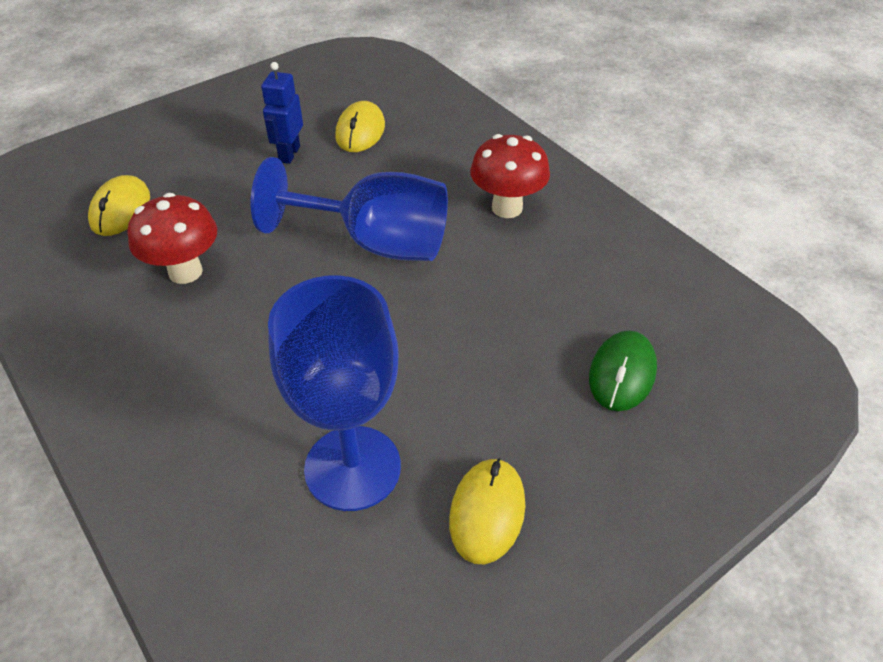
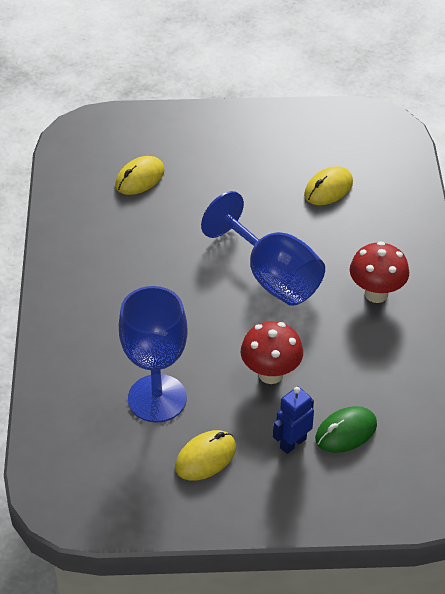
camera: 35 degrees right, 0 degrees up
(185, 272) = (149, 239): red mushroom -> red mushroom (270, 374)
(289, 154) = (268, 185): blue robot -> blue robot (292, 443)

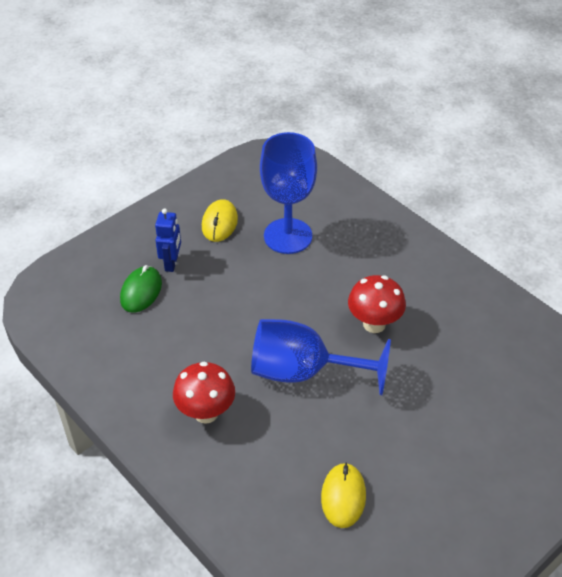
camera: 140 degrees right, 0 degrees up
(140, 178) = (507, 388): yellow mouse -> none
(270, 374) = (229, 297): red mushroom -> red mushroom (374, 324)

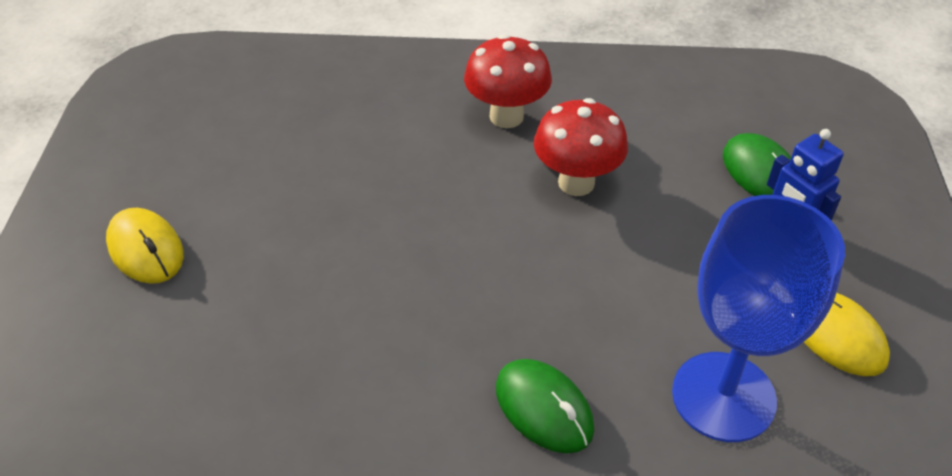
camera: 135 degrees right, 0 degrees up
(303, 372) = (457, 224): blue goblet -> none
(343, 496) = (278, 143): yellow mouse -> yellow mouse (145, 249)
(356, 277) = (543, 409): none -> green mouse
(374, 324) = (438, 352): red mushroom -> red mushroom (576, 183)

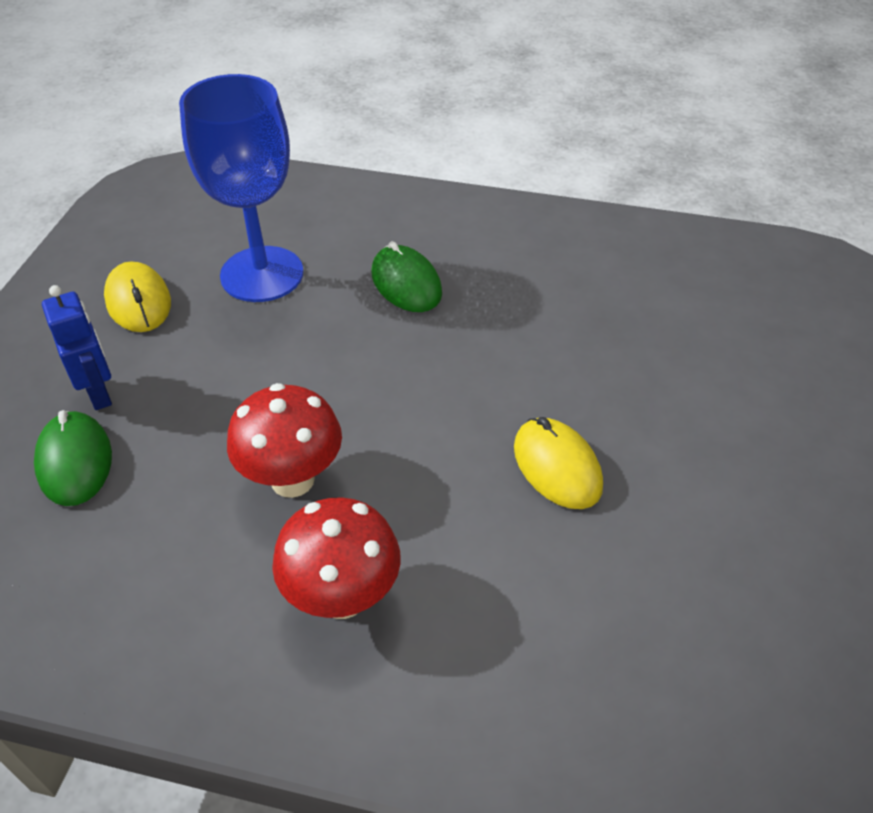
camera: 170 degrees left, 0 degrees up
(145, 249) = (790, 464): yellow mouse -> yellow mouse (557, 466)

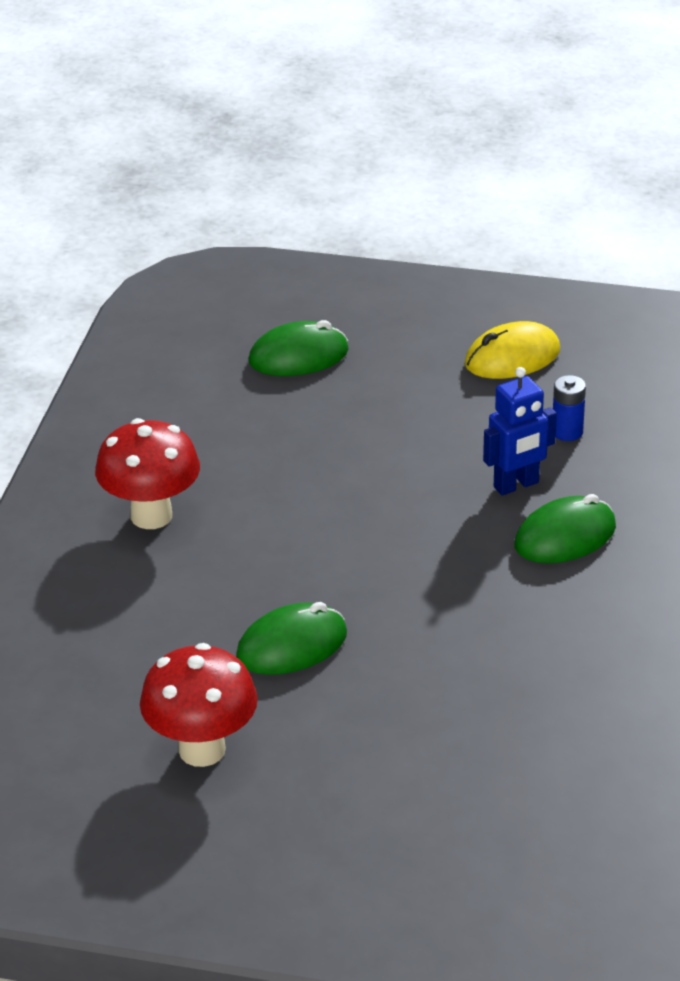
camera: 90 degrees right, 10 degrees down
(99, 393) = (381, 355): blue robot -> blue robot (516, 485)
(262, 274) = (567, 432): blue goblet -> blue battery
(292, 479) = (277, 478): red mushroom -> red mushroom (202, 750)
(557, 466) = (292, 646): yellow mouse -> green mouse

